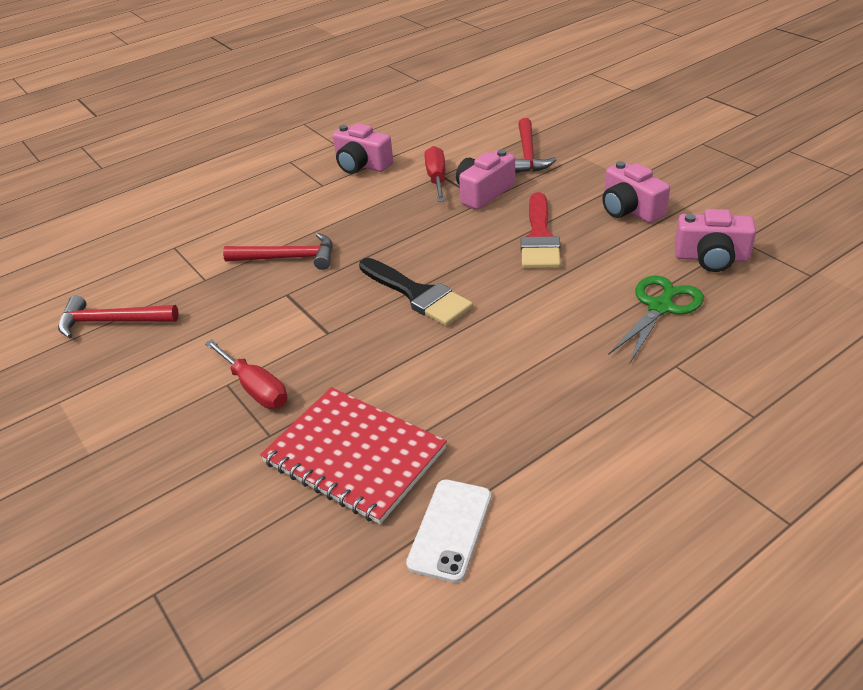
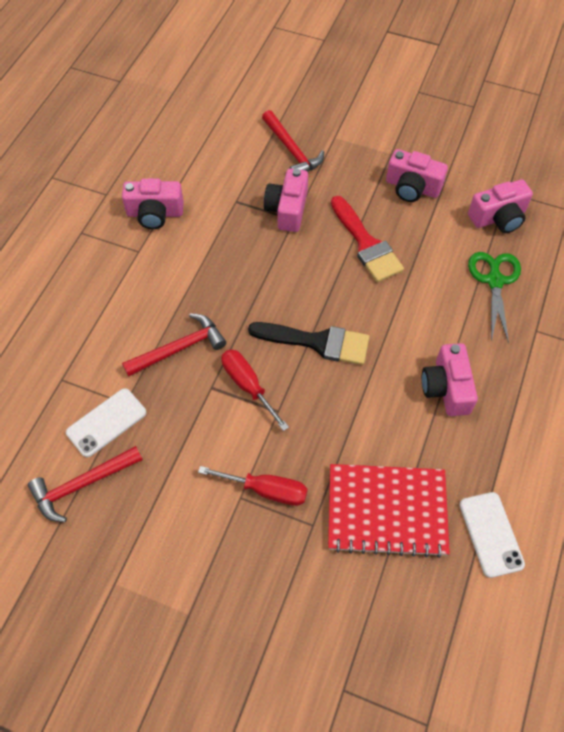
camera: 35 degrees left, 20 degrees up
(176, 287) = (106, 422): none -> white phone
(436, 178) = (235, 207): red screwdriver -> red screwdriver (248, 386)
(519, 377) = (446, 388): none -> pink camera

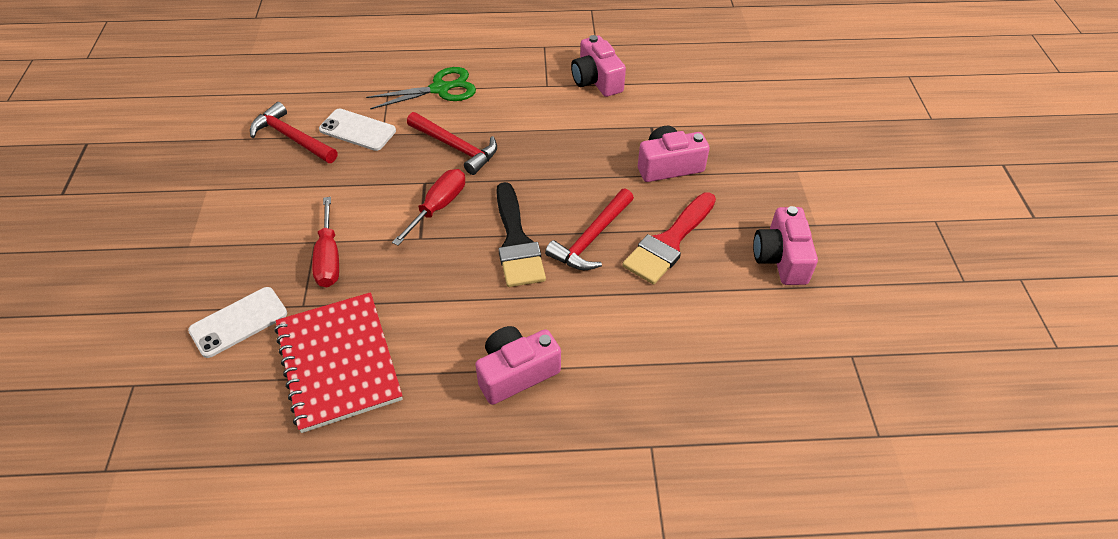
camera: 65 degrees right, 10 degrees down
(292, 150) = (749, 144): red hammer -> red hammer (592, 238)
(491, 534) = (341, 471): white phone -> white phone (239, 322)
(494, 281) = (699, 379): green scissors -> green scissors (440, 89)
(498, 218) = (801, 357): pink camera -> none

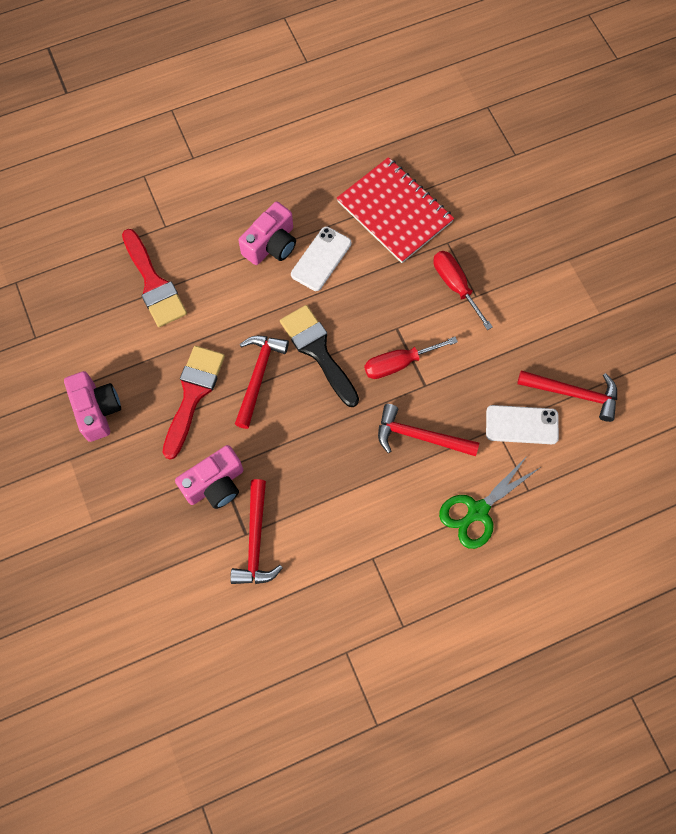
camera: 160 degrees right, 20 degrees up
(239, 322) = (482, 215): white phone -> white phone (321, 259)
(438, 207) = (399, 363): red screwdriver -> red screwdriver turned 60 degrees clockwise
(596, 80) = (324, 586): pink camera -> none
(643, 120) = (256, 541): none -> red hammer
(686, 372) = (154, 284): none -> red brush

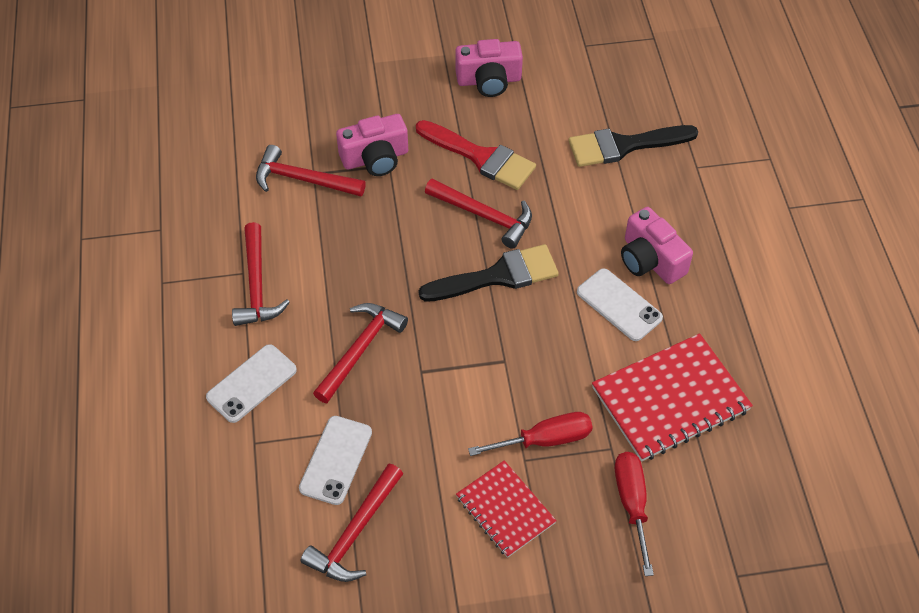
camera: 105 degrees right, 15 degrees down
(154, 284) = (623, 146): red brush -> black brush
(215, 484) = (375, 158): pink camera -> pink camera turned 90 degrees counterclockwise
(382, 541) = (257, 285): none -> red hammer
(399, 363) = (457, 351): red screwdriver -> red screwdriver (632, 504)
(478, 511) = (251, 383): green scissors -> white phone
(519, 299) = (505, 510): none -> red notebook

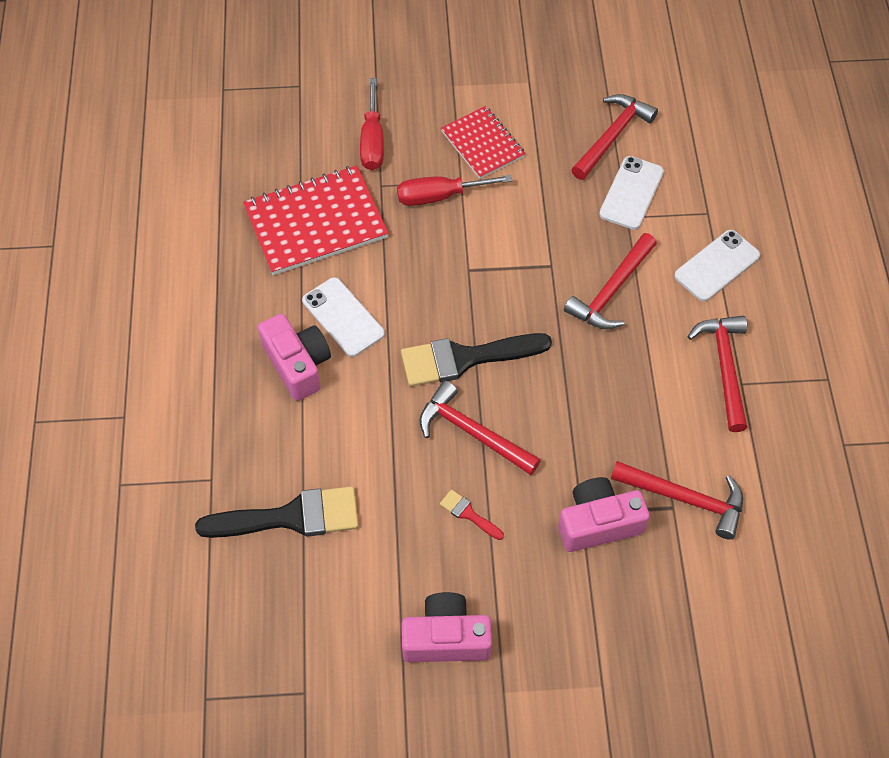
camera: 175 degrees left, 5 degrees up
(481, 157) = (468, 514): red brush -> red brush, size x0.45

